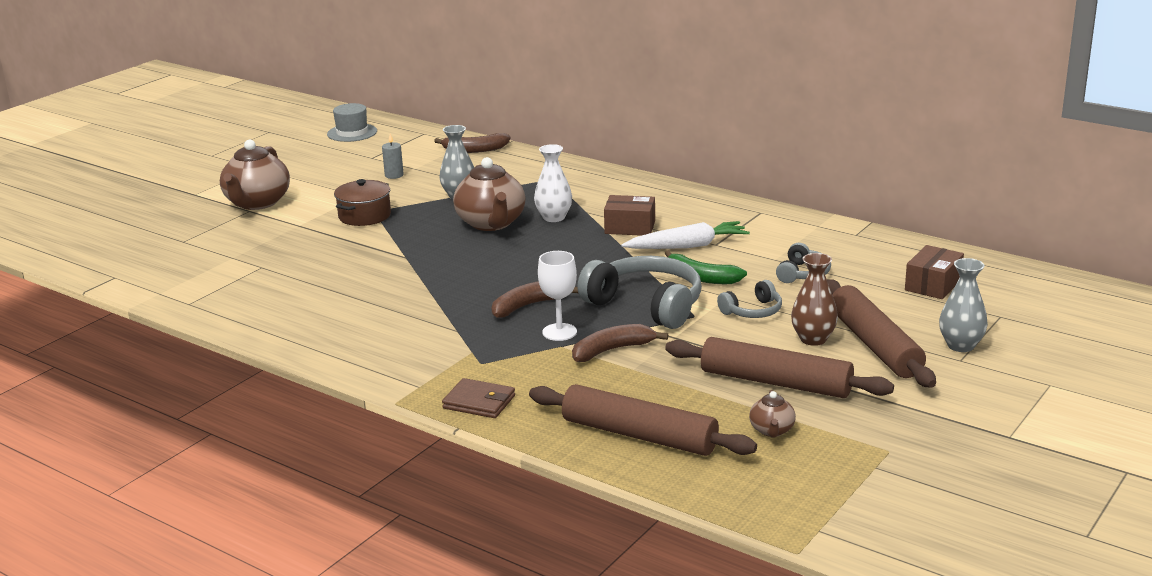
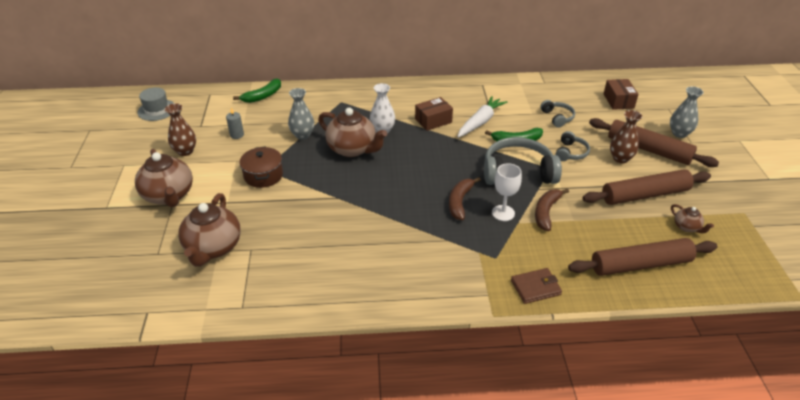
camera: 40 degrees left, 15 degrees up
(232, 254) = (213, 248): none -> brown teapot
(325, 174) = (185, 151): none -> brown vase
(475, 150) = (263, 96): brown banana -> green banana

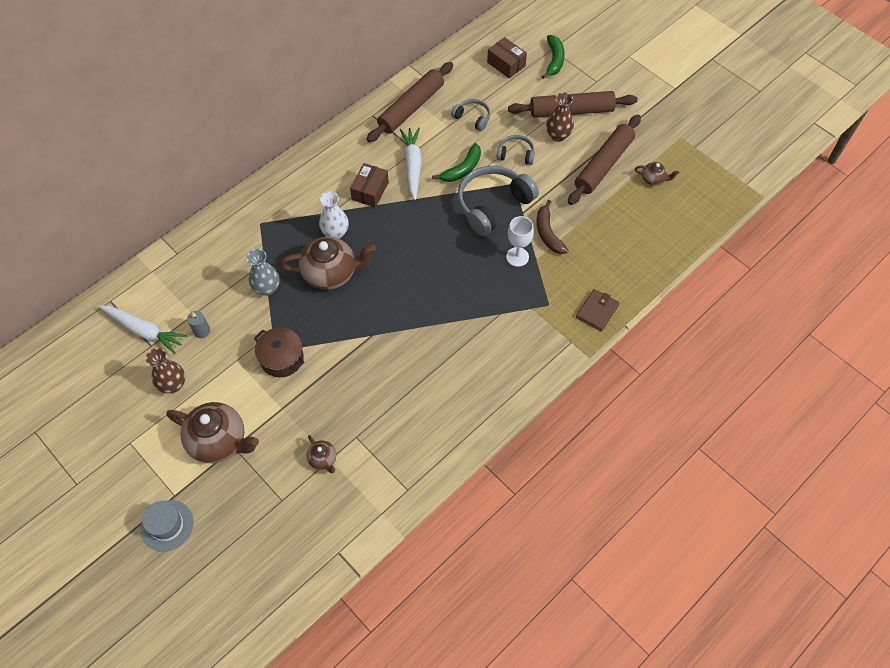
camera: 40 degrees left, 20 degrees up
(157, 110) = (77, 358): grey hat -> grey hat (167, 525)
(207, 117) = (144, 331): none -> white carrot
(213, 248) = (323, 459): brown teapot -> brown teapot, size x0.48
(263, 96) = (171, 266): green banana -> green banana (554, 60)
(460, 202) = (475, 269): brown banana -> none
(571, 153) = (516, 154): grey headphones -> grey headphones turned 60 degrees counterclockwise
(640, 265) = (648, 238): brown rolling pin -> brown rolling pin (411, 108)
(679, 133) = (581, 76): grey vase -> none

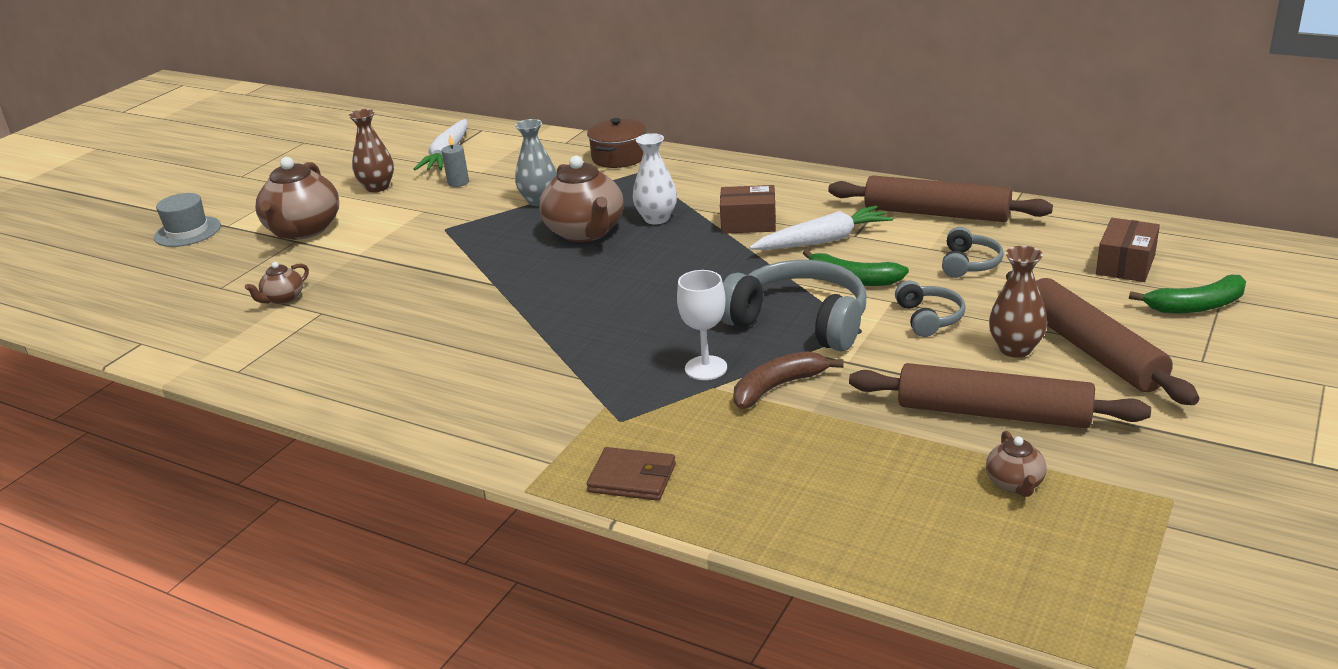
camera: 75 degrees right, 30 degrees down
(282, 358) = (434, 236): brown pot -> brown pot (619, 157)

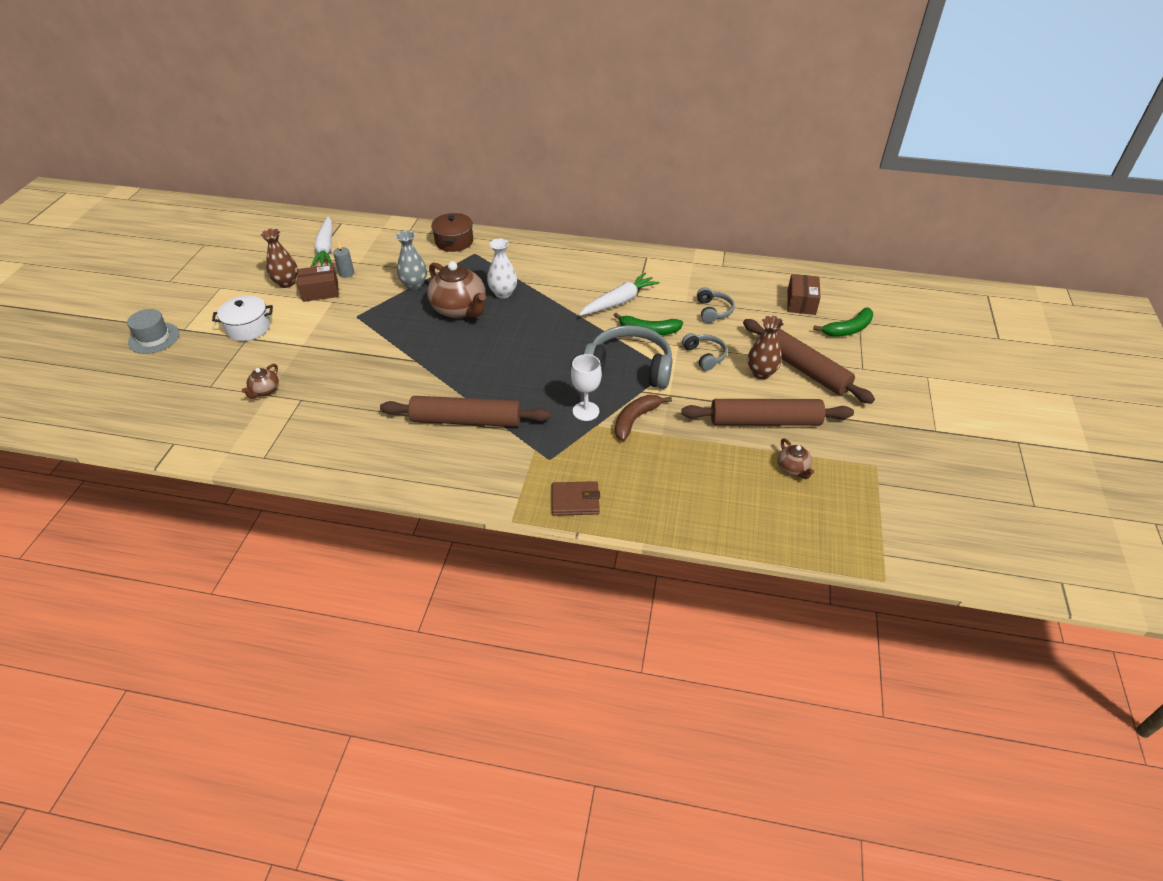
camera: 20 degrees left, 15 degrees up
(303, 230) = (248, 328): brown teapot -> white pot
(748, 223) = (565, 291): brown box -> brown box (320, 291)
(936, 213) = (680, 273): brown rolling pin -> brown rolling pin (466, 420)

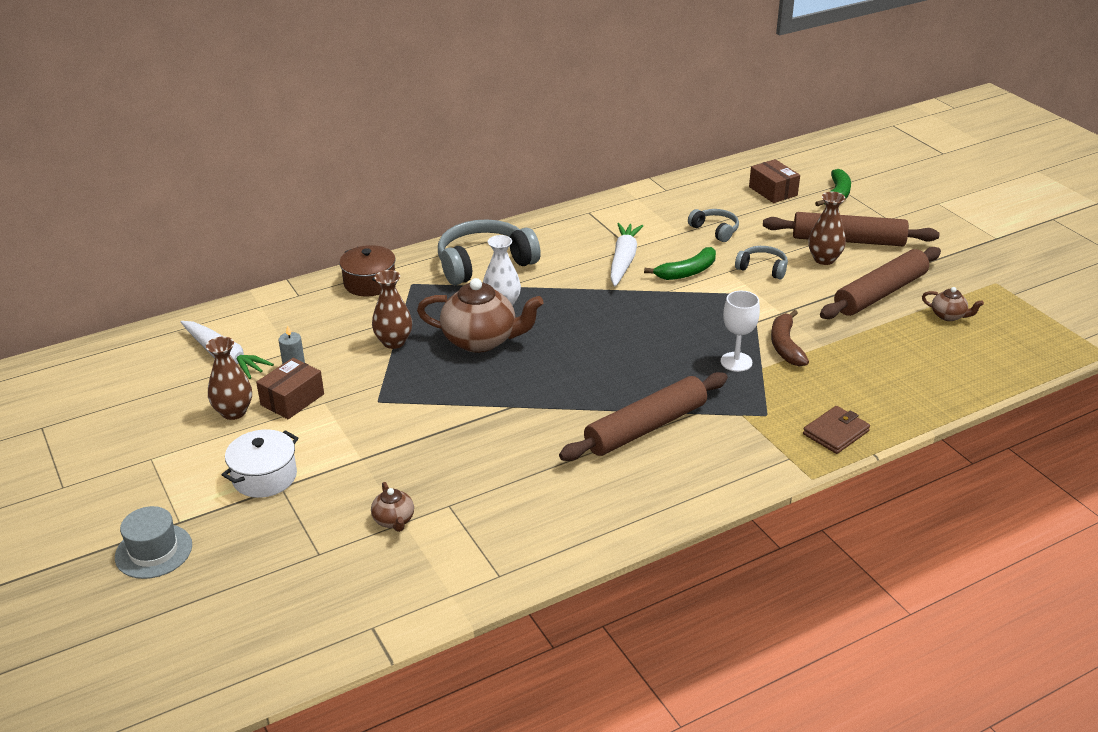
camera: 40 degrees left, 10 degrees down
(414, 285) = (394, 342): grey vase -> brown vase
(629, 368) = (717, 309): grey headphones -> grey headphones (484, 263)

